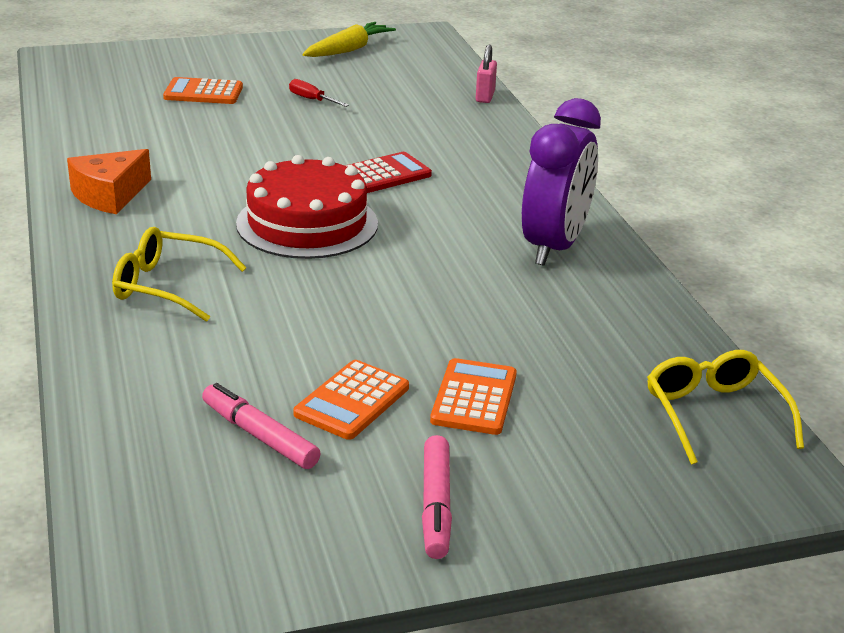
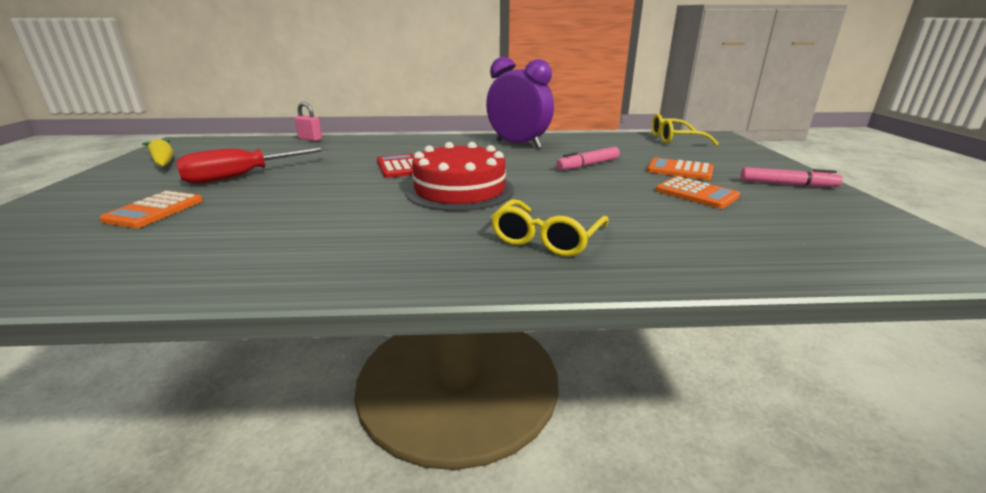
camera: 75 degrees left, 5 degrees down
(109, 195) = (346, 260): orange cheese -> none
(259, 436) = (751, 218): pink marker -> pink marker (588, 165)
(312, 100) = (242, 176): red screwdriver -> red screwdriver, size x2.12

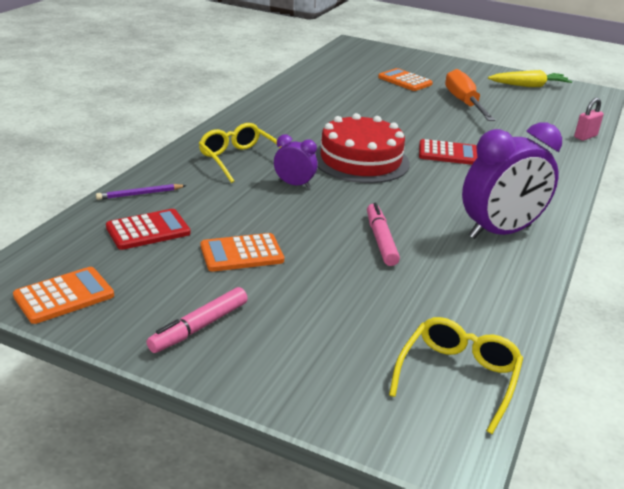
camera: 115 degrees right, 5 degrees up
(242, 176) = (464, 103): red screwdriver -> orange screwdriver
(556, 202) = (294, 184): none -> purple clock
(679, 170) = (311, 286): orange calculator -> orange calculator (64, 296)
(722, 264) = (139, 194): none -> purple pencil
(757, 234) = (148, 230): none -> red calculator

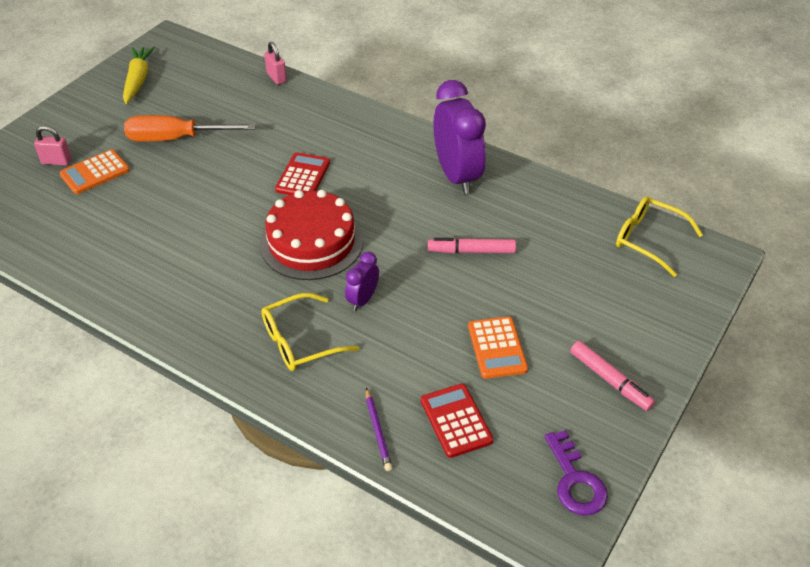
camera: 80 degrees left, 15 degrees up
(64, 296) = (575, 481): orange calculator -> purple key
(410, 69) = (56, 161): none -> pink padlock

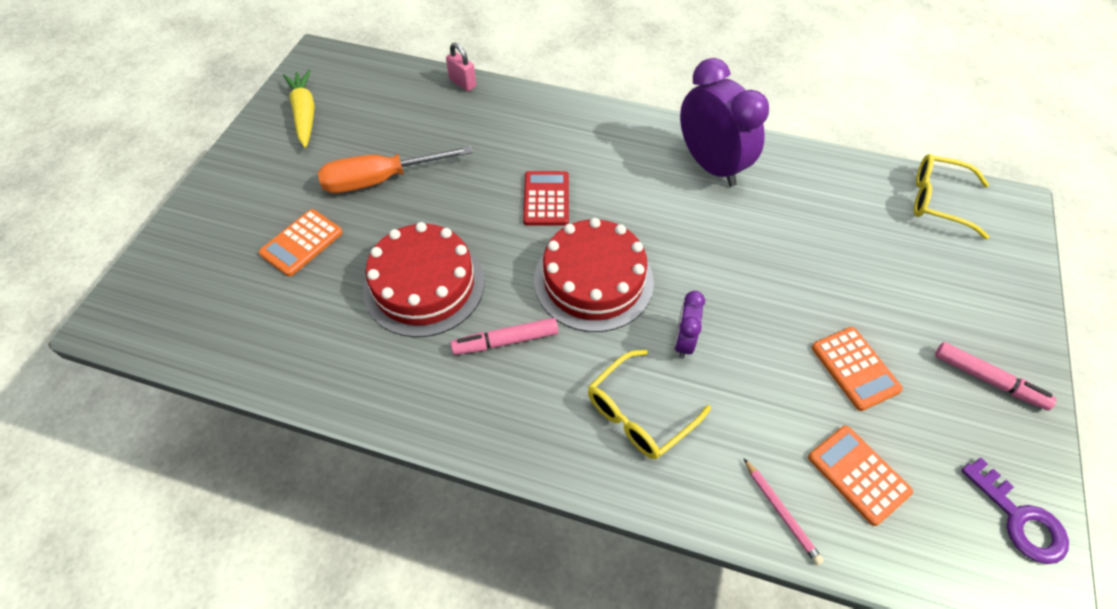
camera: 15 degrees left, 10 degrees up
(56, 161) = (248, 238): pink padlock -> none
(175, 219) = (424, 285): none -> red cake
(377, 431) = (781, 513): purple pencil -> pink pencil
(456, 421) = (858, 474): red calculator -> orange calculator
(471, 251) = (769, 253): pink marker -> pink marker (505, 341)

